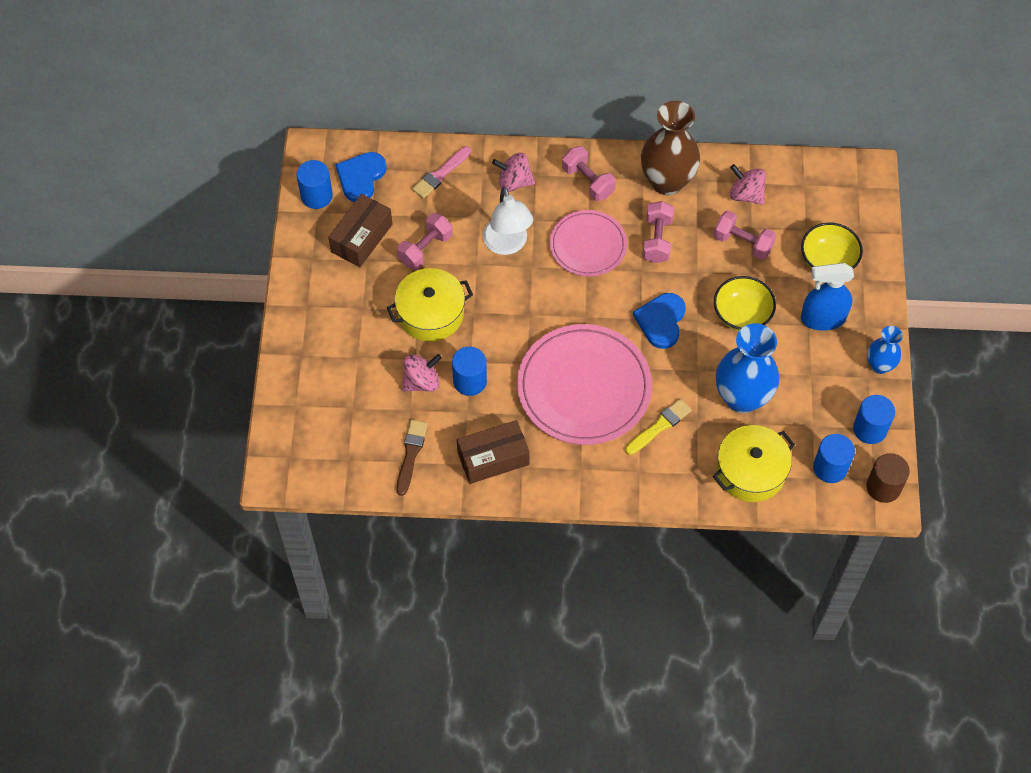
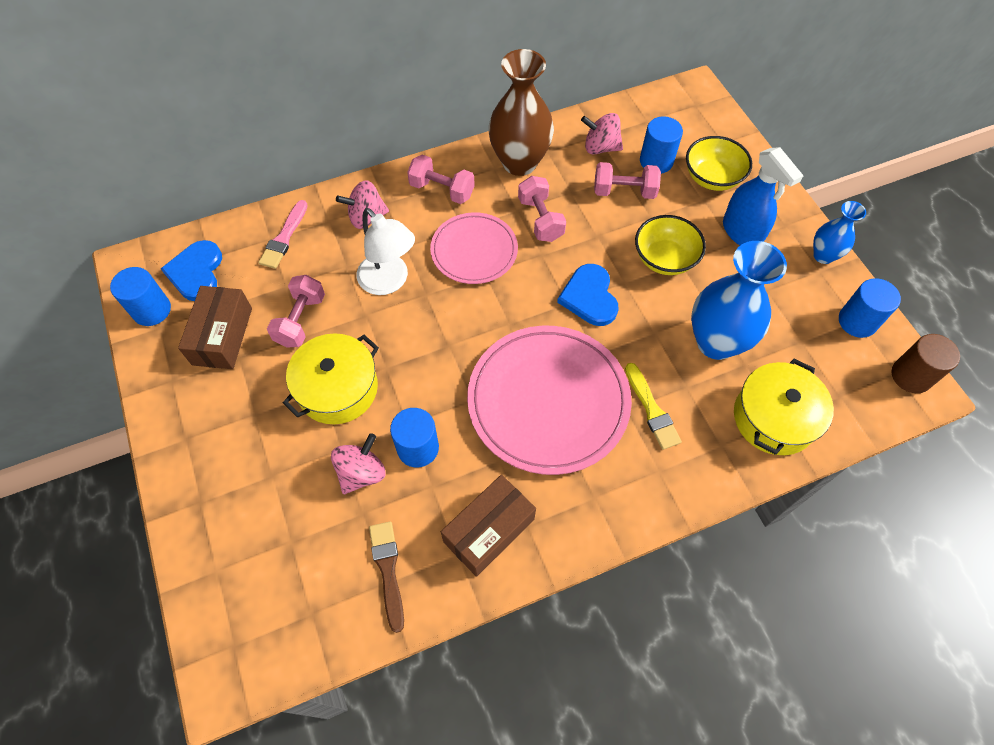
camera: 25 degrees left, 0 degrees up
(659, 426) = (651, 409): yellow brush -> yellow brush turned 135 degrees clockwise
(822, 319) = (742, 233): blue spray bottle -> blue spray bottle turned 90 degrees counterclockwise
(830, 468) = (847, 378): blue cylinder -> blue cylinder (656, 161)

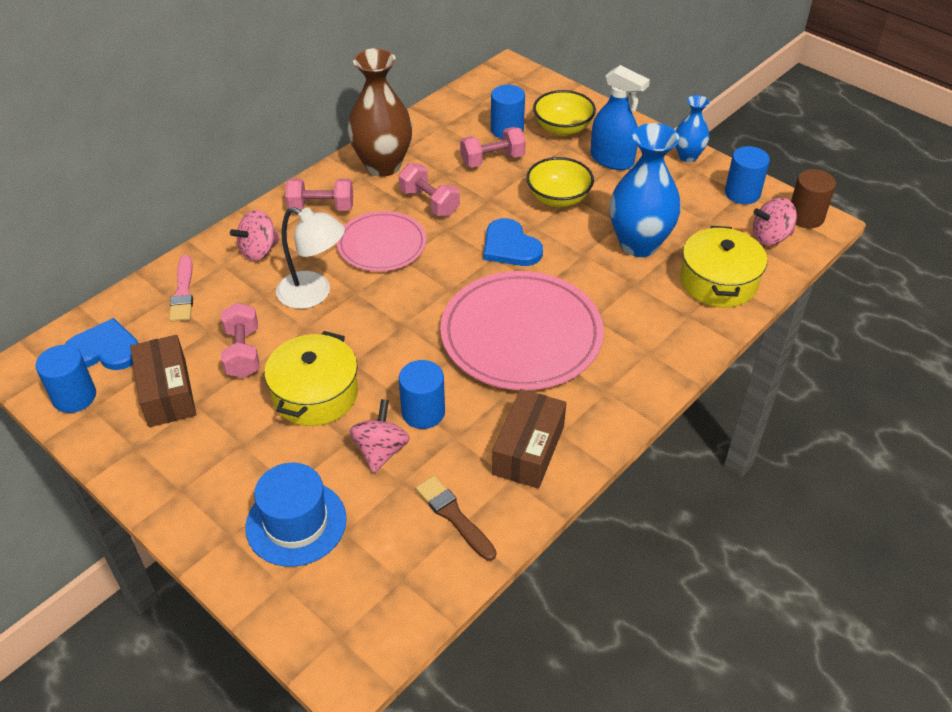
camera: 25 degrees left, 15 degrees down
(196, 272) = (104, 350): blue heart -> blue heart turned 120 degrees clockwise
(256, 515) = (296, 523): none -> blue hat
(600, 147) = (451, 133): pink spinning top -> pink spinning top (770, 237)
(651, 409) = (615, 310): yellow brush -> none

